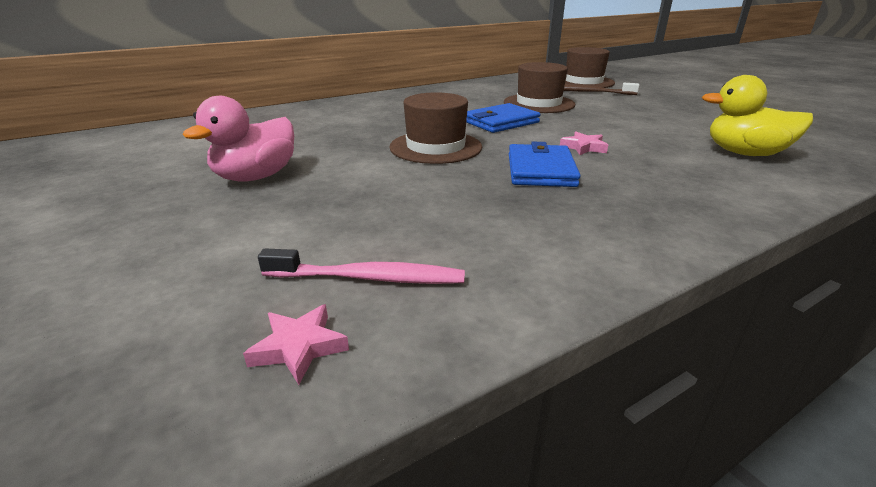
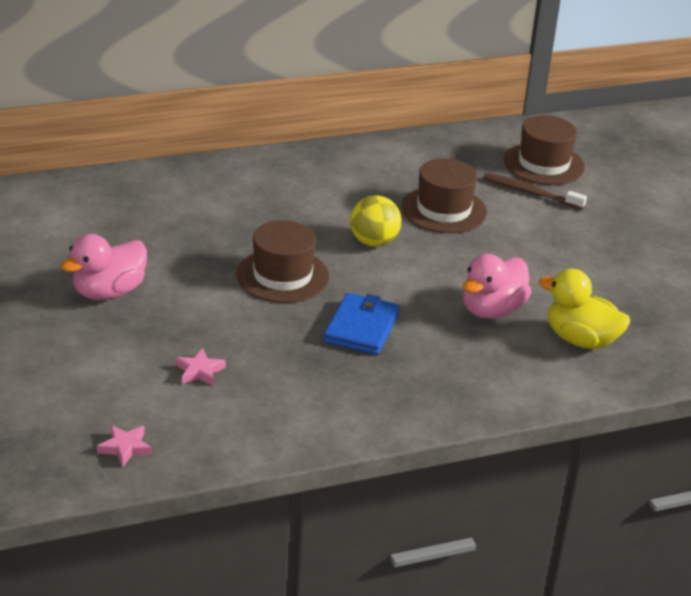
camera: 10 degrees right, 5 degrees up
(369, 278) = (175, 411): pink toothbrush -> none
(501, 122) = (374, 242): blue wallet -> yellow ball
(584, 147) = (428, 302): pink star -> pink star (199, 371)
(644, 146) = (492, 310): none -> pink duck

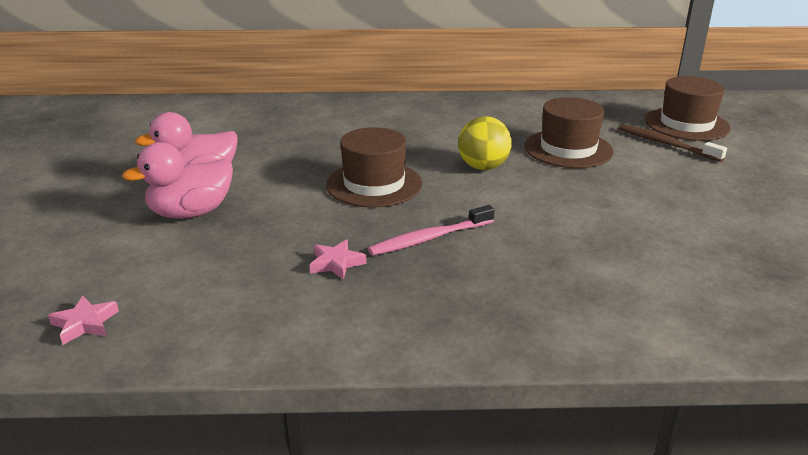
camera: 20 degrees right, 5 degrees down
(199, 371) = (228, 257): pink star -> pink star (336, 263)
(361, 327) = (429, 238): blue wallet -> pink toothbrush
(492, 310) = (588, 240): pink duck -> pink duck (191, 213)
(580, 340) = (691, 284): yellow duck -> none

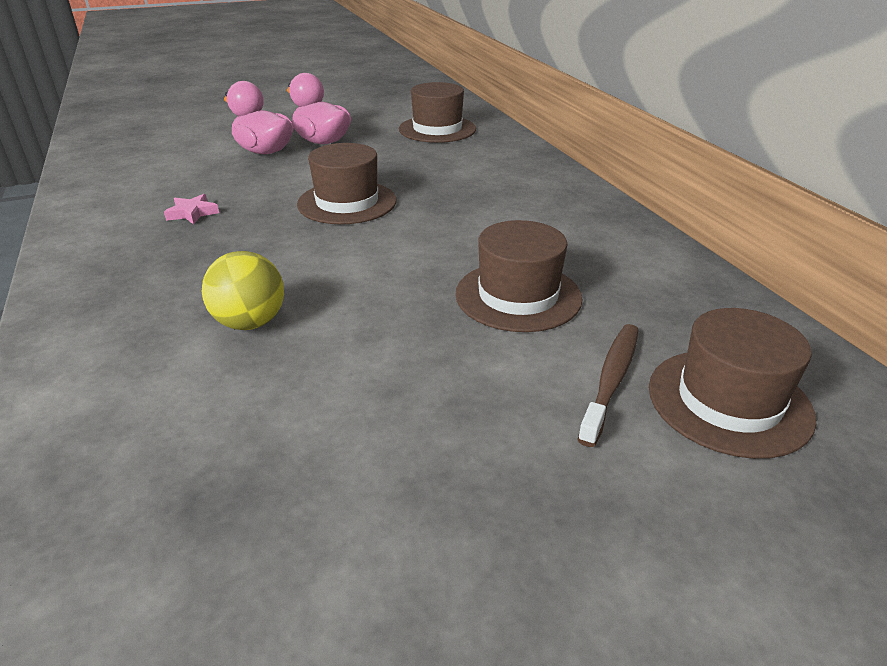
camera: 70 degrees right, 5 degrees up
(85, 324) = (109, 158): pink star -> none
(232, 124) = (437, 129): none -> brown hat
(429, 238) = (244, 243): pink toothbrush -> none
(483, 167) = (421, 248): yellow ball -> yellow ball (250, 323)

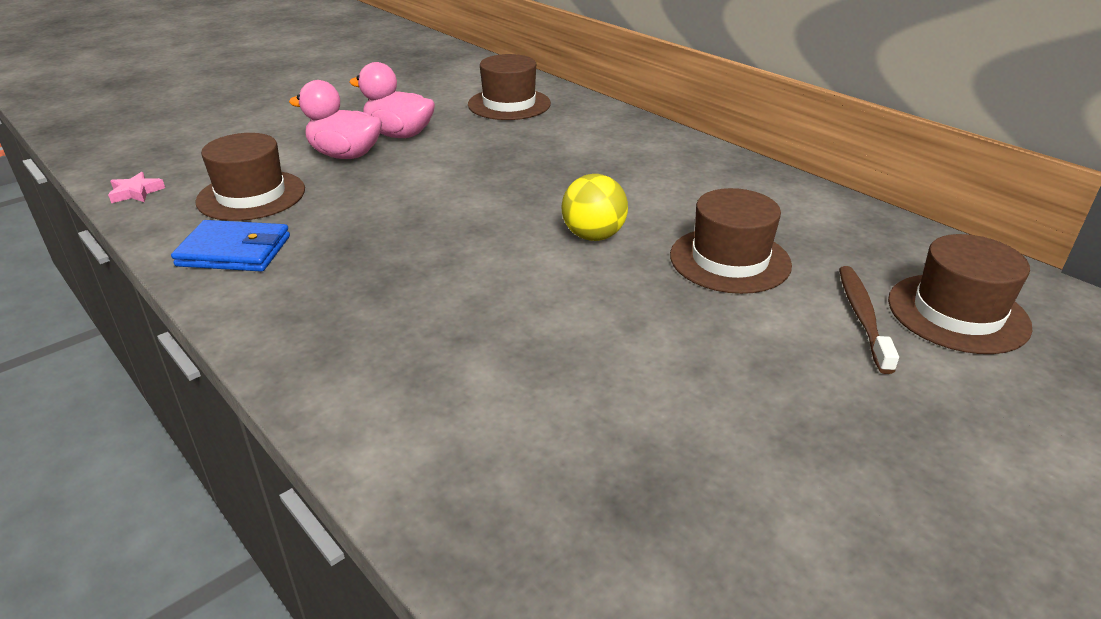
camera: 20 degrees left, 0 degrees up
(110, 210) = (234, 251): none -> blue wallet
(192, 213) = (334, 237): pink star -> pink star (136, 192)
(250, 323) = (511, 337): yellow ball -> yellow ball (593, 236)
(347, 202) = (490, 198): brown hat -> brown hat (251, 195)

